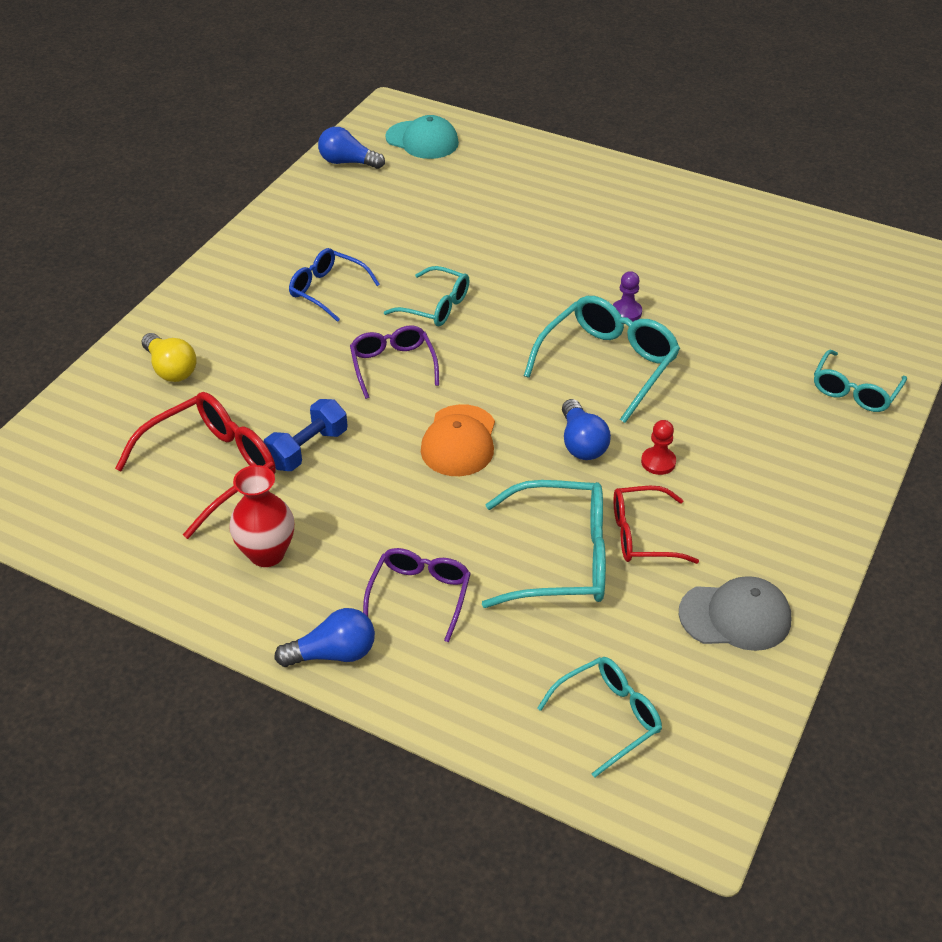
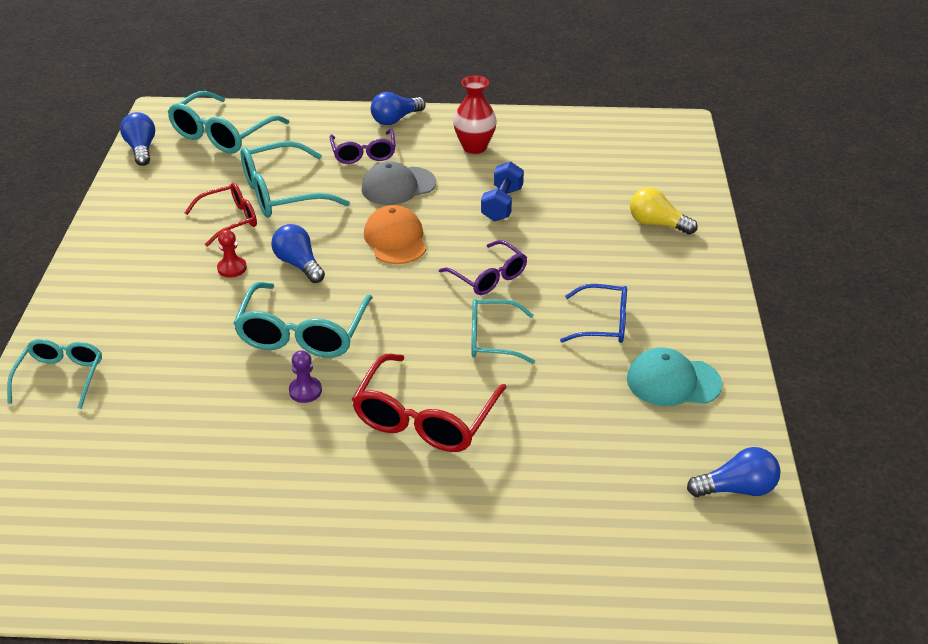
camera: 155 degrees right, 5 degrees down
(212, 468) = (555, 176): red glasses -> red glasses (424, 418)
(422, 140) = (684, 563): turquoise cap -> turquoise cap (673, 381)
(609, 717) = (222, 134): turquoise glasses -> turquoise glasses, size x1.57
(735, 616) = (153, 194): grey cap -> grey cap (398, 186)
(742, 728) = (141, 149): none -> blue light bulb

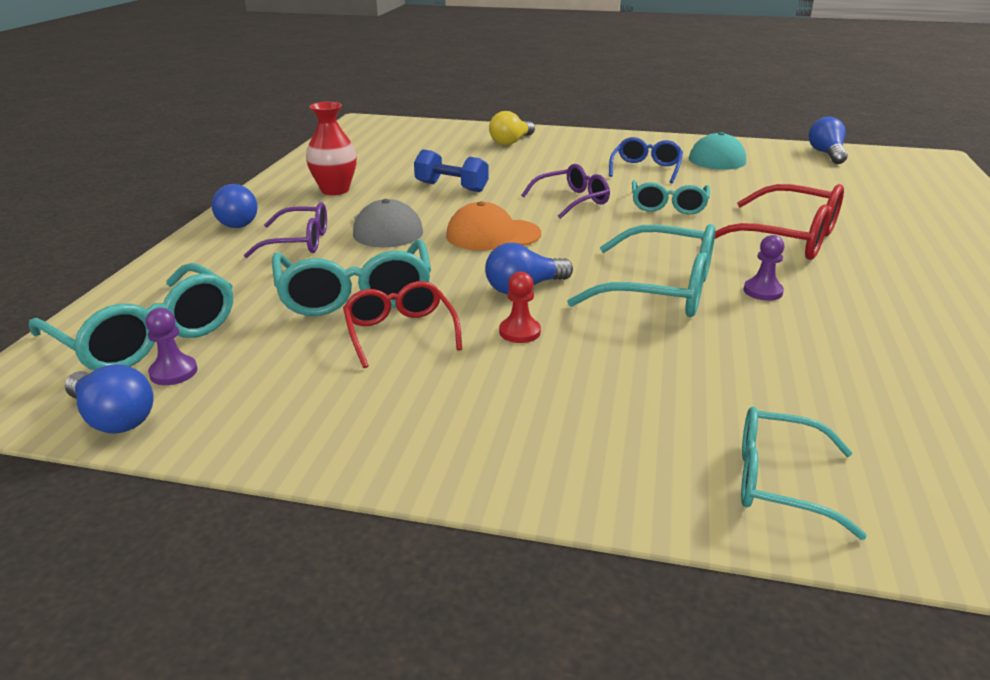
camera: 80 degrees left, 10 degrees down
(141, 149) = (113, 418): blue light bulb -> blue light bulb turned 135 degrees counterclockwise
(184, 153) = (173, 372): none -> purple pawn

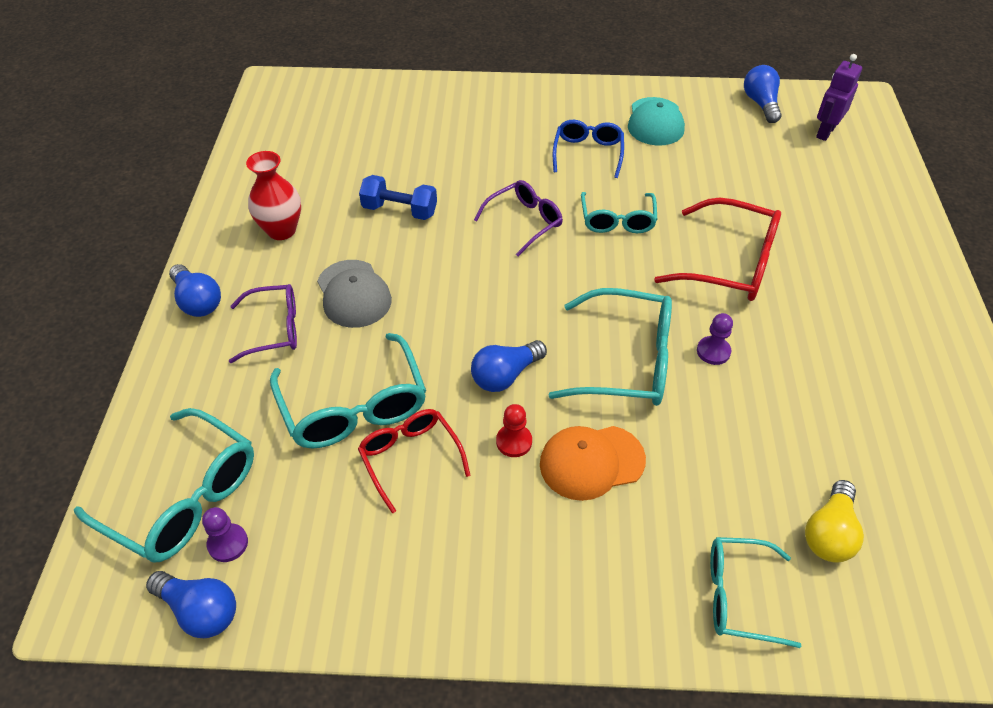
camera: 10 degrees left, 20 degrees up
(492, 235) = (459, 293): orange cap -> orange cap (591, 462)
(511, 142) = (442, 112): yellow light bulb -> yellow light bulb (829, 533)
(895, 172) = (825, 132): none -> purple robot

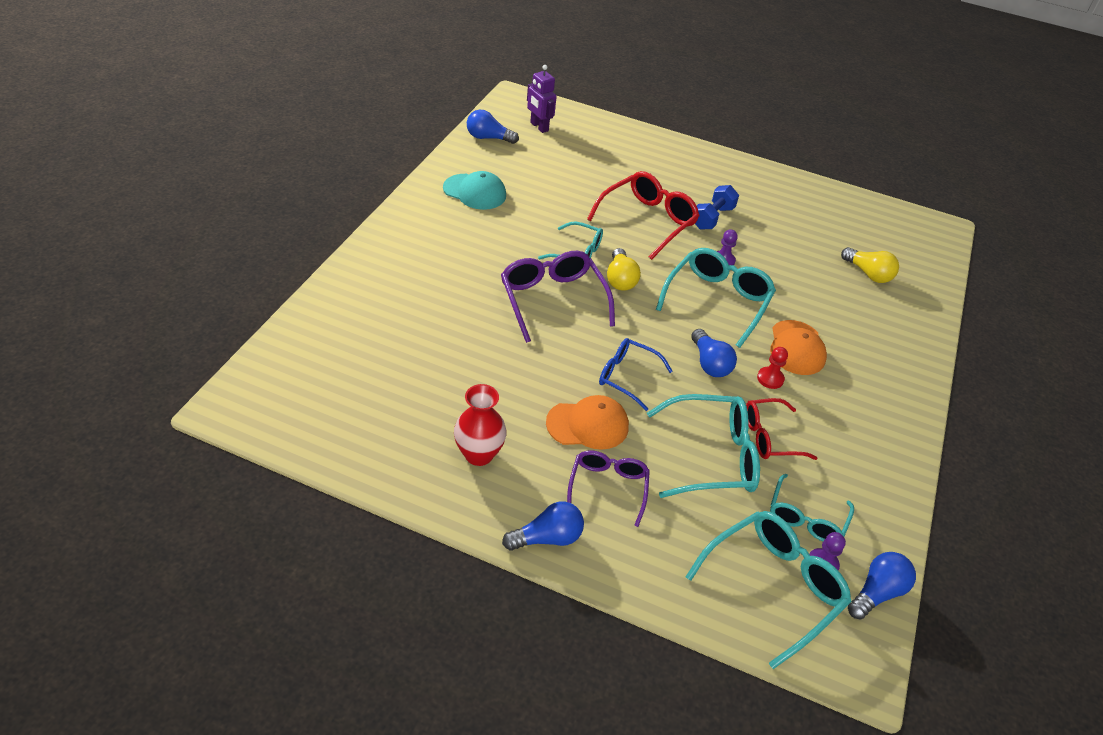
camera: 75 degrees left, 5 degrees down
(353, 294) = (588, 425): grey cap -> orange cap
(399, 210) = (497, 367): blue dumbbell -> blue dumbbell (712, 218)
(525, 221) = (552, 300): purple glasses -> purple glasses, size x1.57
(588, 153) = (490, 238): blue glasses -> blue glasses (626, 376)
(599, 265) = (620, 279): none -> yellow light bulb
(738, 596) = (902, 324): turquoise glasses -> turquoise glasses (806, 518)

